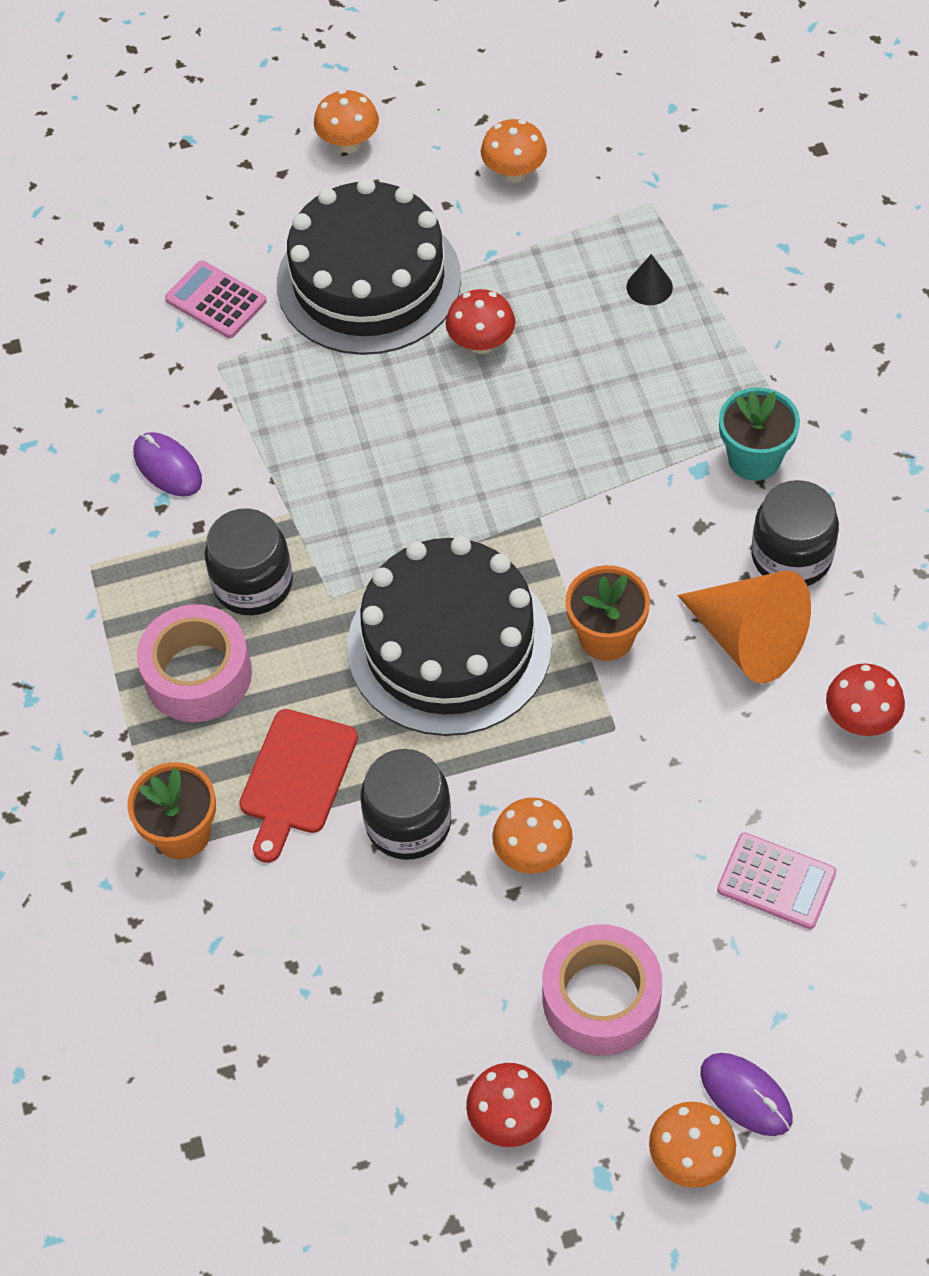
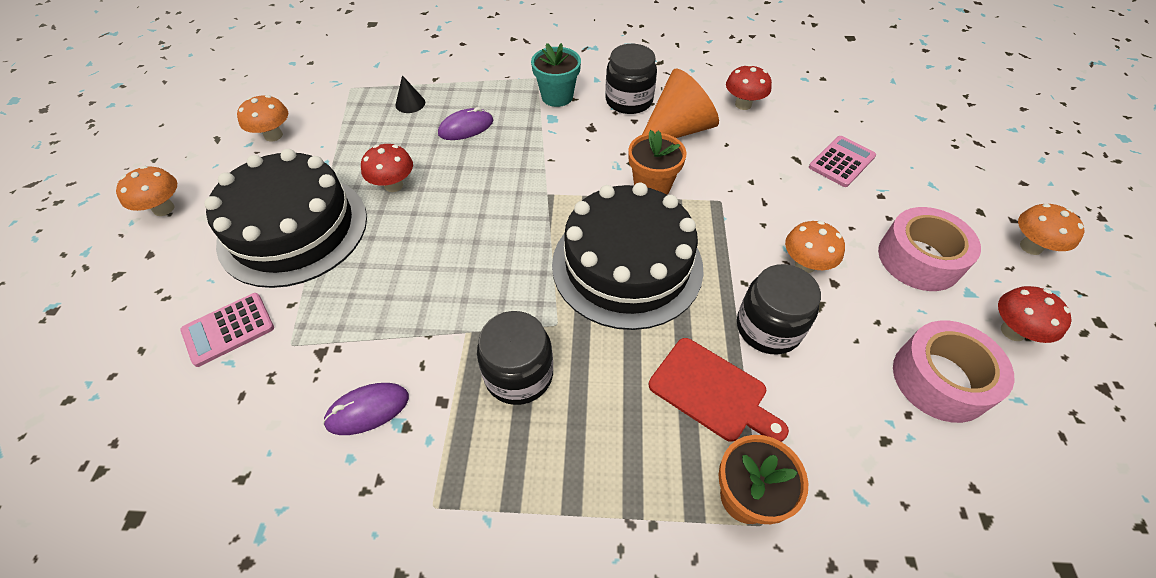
camera: 75 degrees left, 5 degrees down
(198, 674) = (589, 441): pink tape -> pink tape (940, 379)
(746, 1095) = (985, 211): purple mouse -> purple mouse (466, 127)

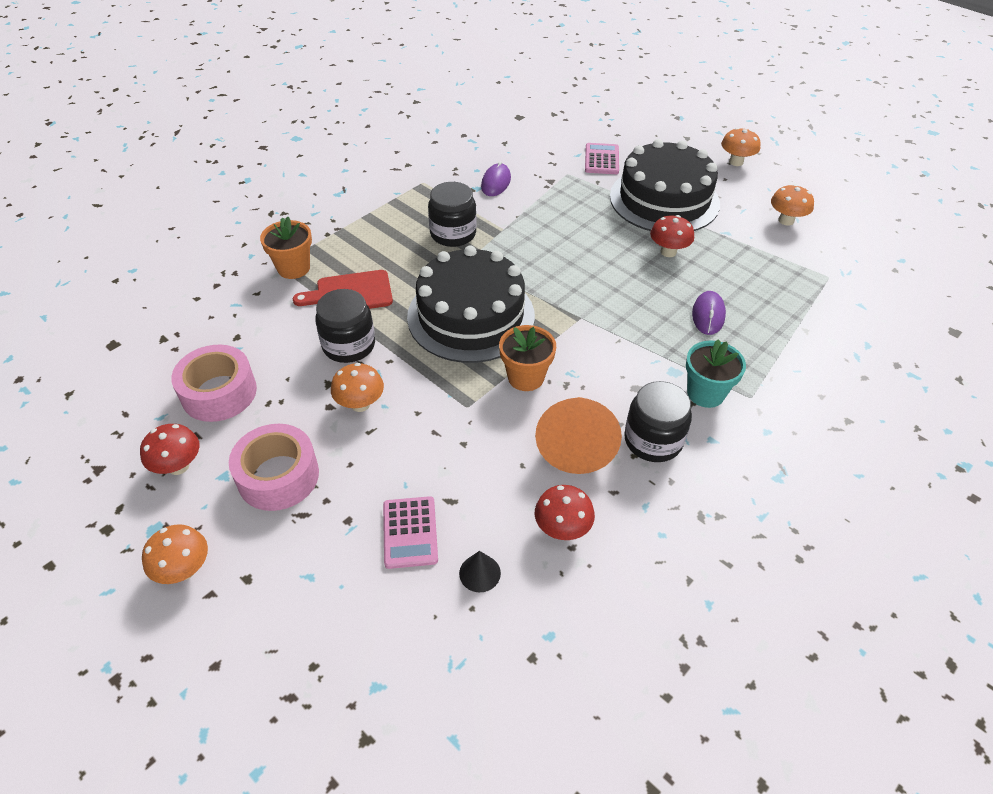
camera: 130 degrees right, 5 degrees down
(410, 103) = (774, 299): black cone -> black cone (480, 573)

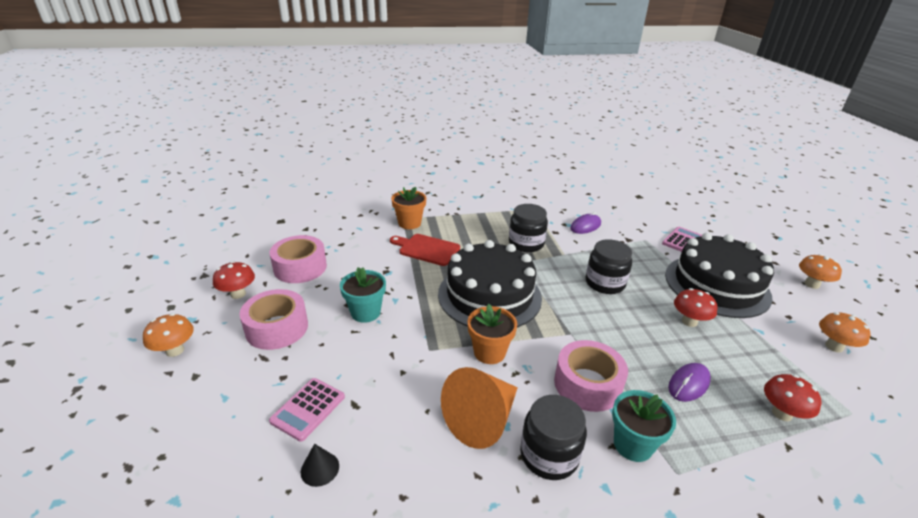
camera: 35 degrees right, 15 degrees down
(349, 345) = (395, 276): black jar -> black jar (605, 283)
(360, 404) = (365, 312): orange mushroom -> turquoise flower pot
(562, 528) = (409, 477): red mushroom -> red mushroom (782, 413)
(633, 360) = (587, 384): none -> pink tape

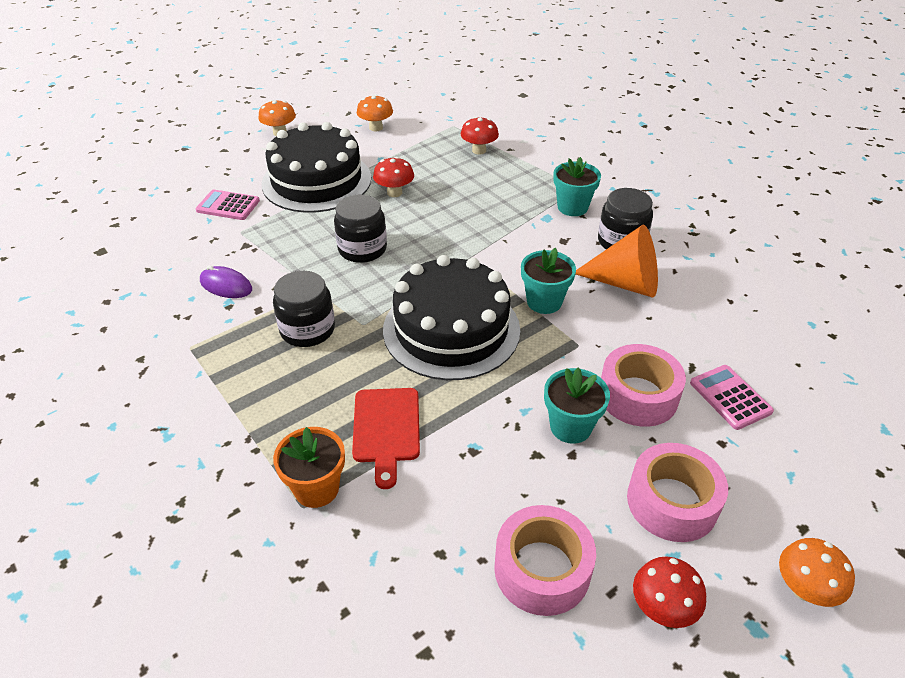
camera: 115 degrees left, 10 degrees up
(308, 409) = (730, 397): pink calculator -> pink calculator turned 120 degrees counterclockwise
(320, 468) = (764, 356): black cone -> none
(489, 352) = (544, 302): orange flower pot -> turquoise flower pot
(587, 384) = (531, 236): pink tape -> pink tape (638, 395)
(688, 384) = (483, 188): purple mouse -> none

